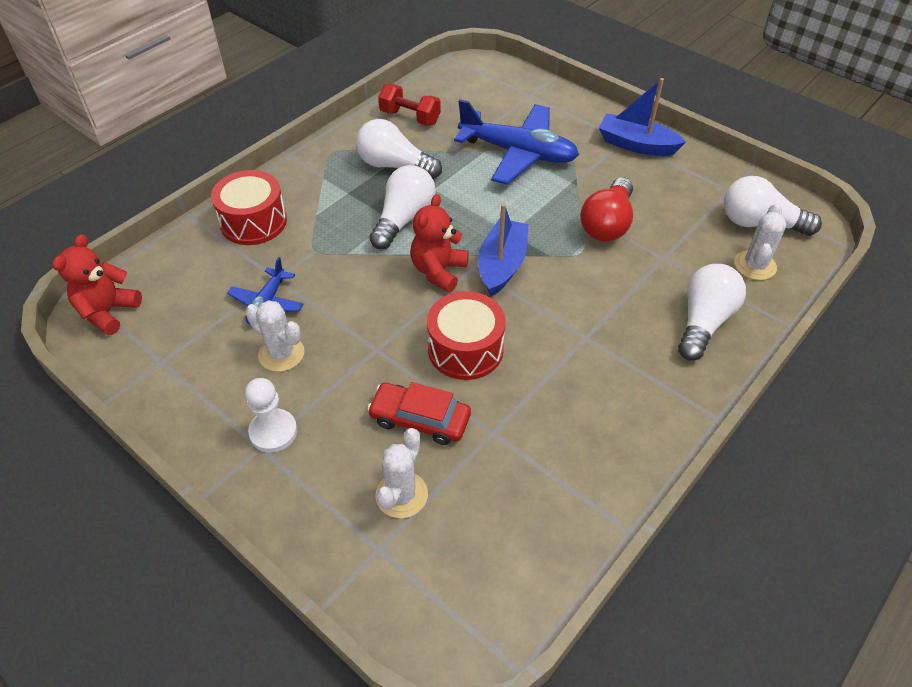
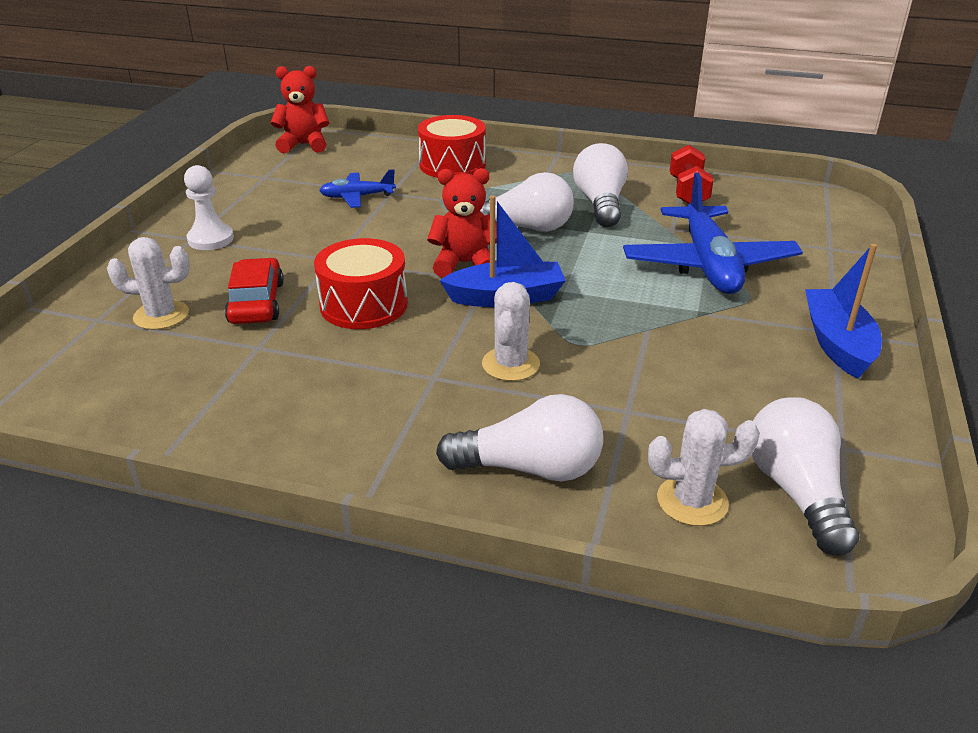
camera: 65 degrees right, 15 degrees down
(281, 354) = (301, 219): white cactus -> white cactus (510, 364)
(607, 224) = (647, 352): red light bulb -> none

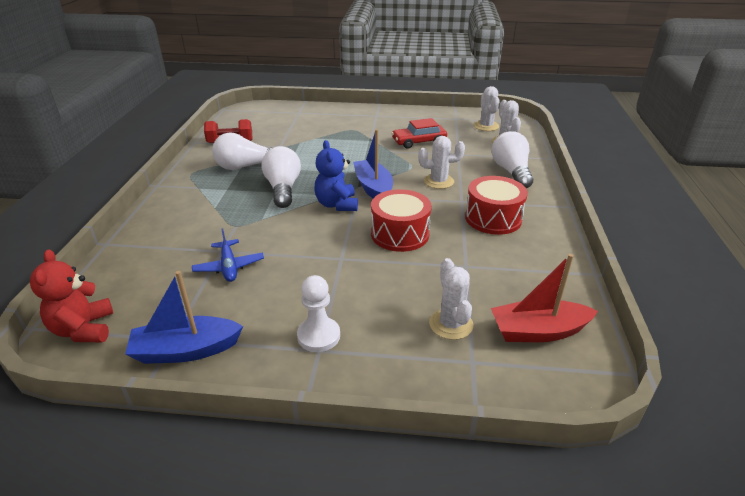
camera: 100 degrees left, 0 degrees up
(95, 375) = (538, 331): none -> red boat
(256, 302) = (414, 280): red car -> red car (419, 142)
(452, 165) = (167, 228): red drum -> red drum (493, 218)
(465, 264) = (337, 204): red teddy bear -> blue teddy bear
(708, 264) = (322, 137): blue plane -> none
(796, 491) = (486, 126): white light bulb -> white cactus
(837, 343) = (385, 115): blue boat -> blue boat (186, 350)

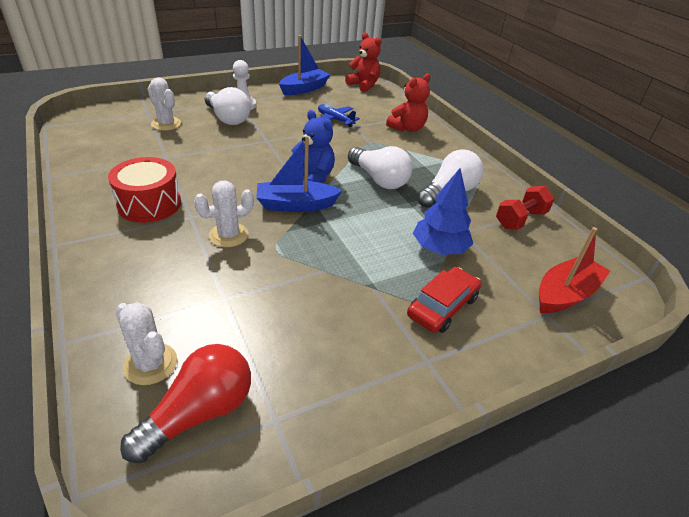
camera: 145 degrees right, 5 degrees up
(169, 231) = (407, 128): none -> red teddy bear
(308, 143) = (439, 248): none -> blue tree
(373, 188) = (295, 205): blue boat -> blue boat turned 135 degrees clockwise
(400, 234) = (234, 167): red drum -> none
(419, 142) = (299, 307): red car -> red car (442, 306)
(486, 126) = (199, 413): white cactus -> red light bulb
(511, 172) = (133, 284): white light bulb -> white light bulb (228, 118)
(538, 331) = (105, 132): red boat -> red boat (565, 294)

